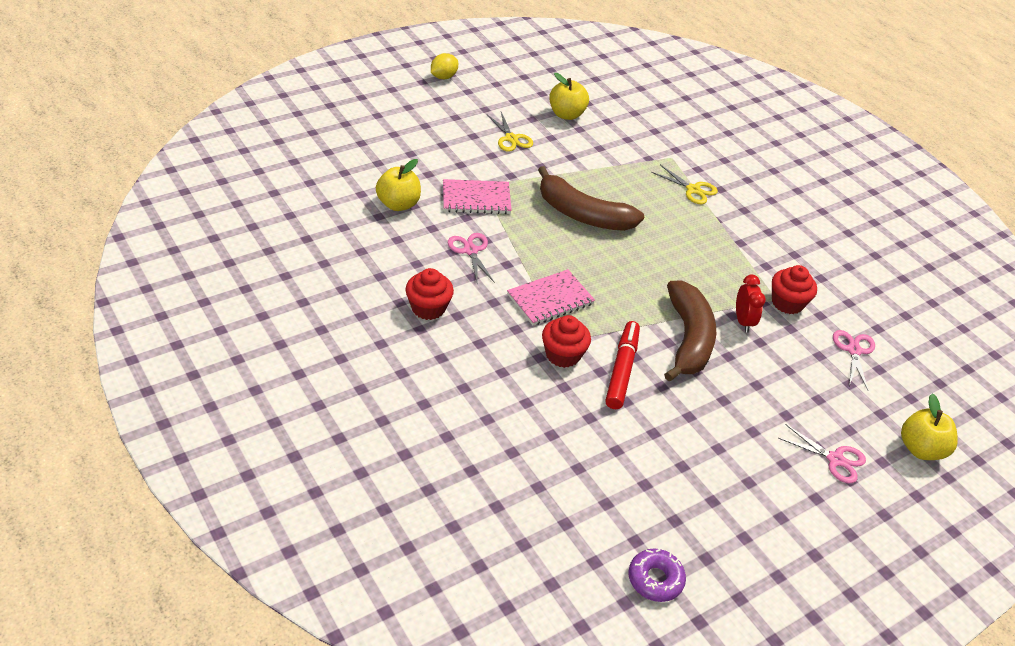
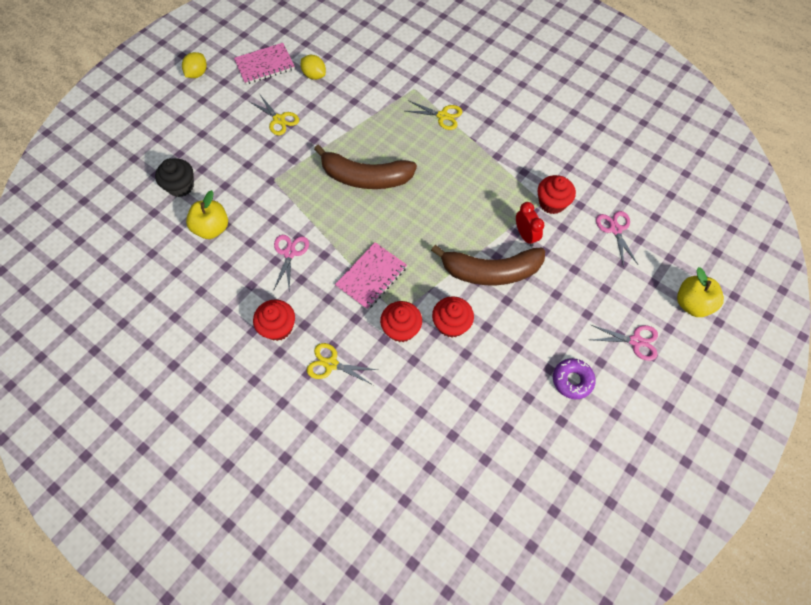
camera: 15 degrees left, 20 degrees up
(382, 160) = (181, 186): none -> black cupcake
(470, 251) = (290, 253): pink scissors -> pink scissors turned 45 degrees clockwise
(470, 358) = (331, 364): none -> yellow scissors
(476, 199) = (274, 196): pink notebook -> pink notebook (265, 65)
(566, 114) = (314, 75): yellow apple -> yellow lemon
(621, 370) = (451, 324): red marker -> red cupcake
(655, 579) = (545, 514): purple donut -> purple donut (572, 380)
(688, 339) = (490, 271): brown banana -> brown banana turned 105 degrees clockwise

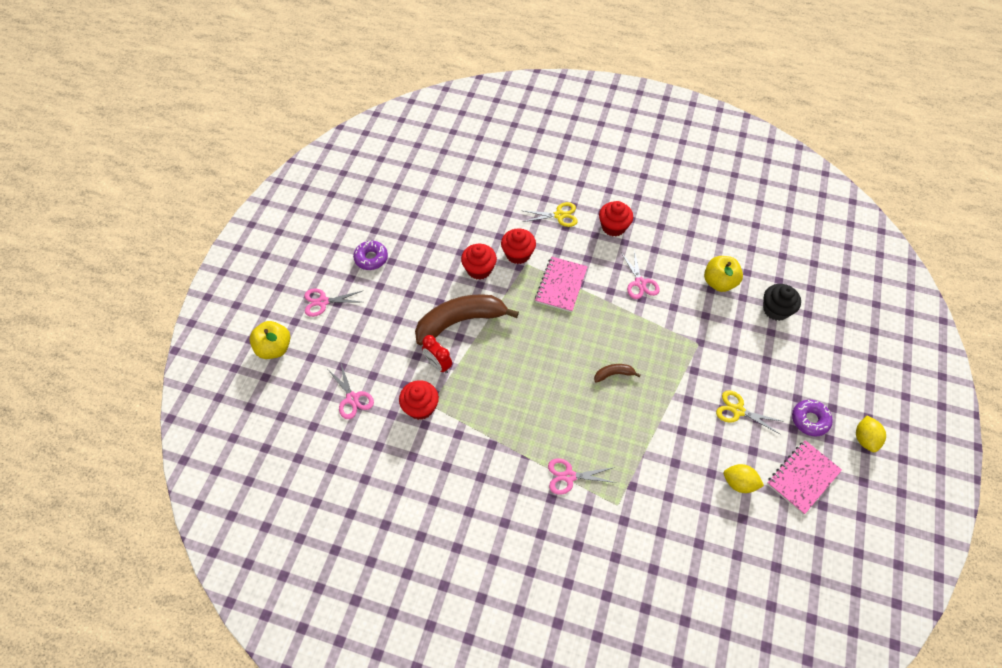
camera: 160 degrees right, 5 degrees down
(227, 97) = (810, 420): none -> purple donut
(365, 177) = (614, 374): brown banana -> brown banana, size x0.43
(442, 116) = (569, 476): yellow scissors -> pink scissors

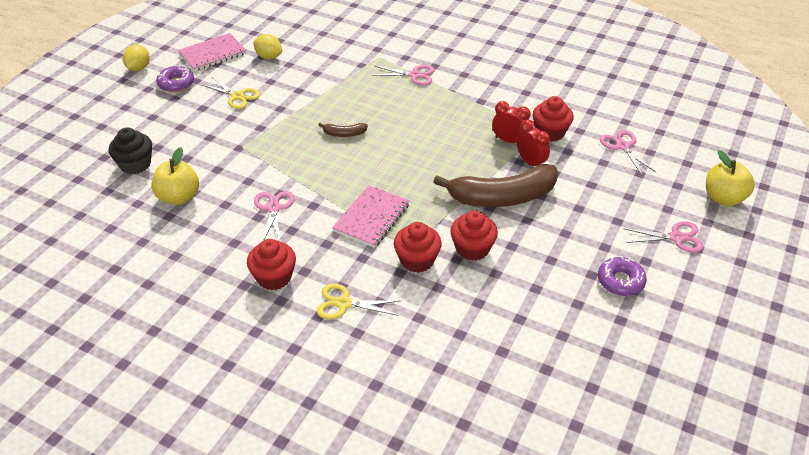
camera: 170 degrees left, 15 degrees down
(459, 389) = (509, 141): none -> red clock

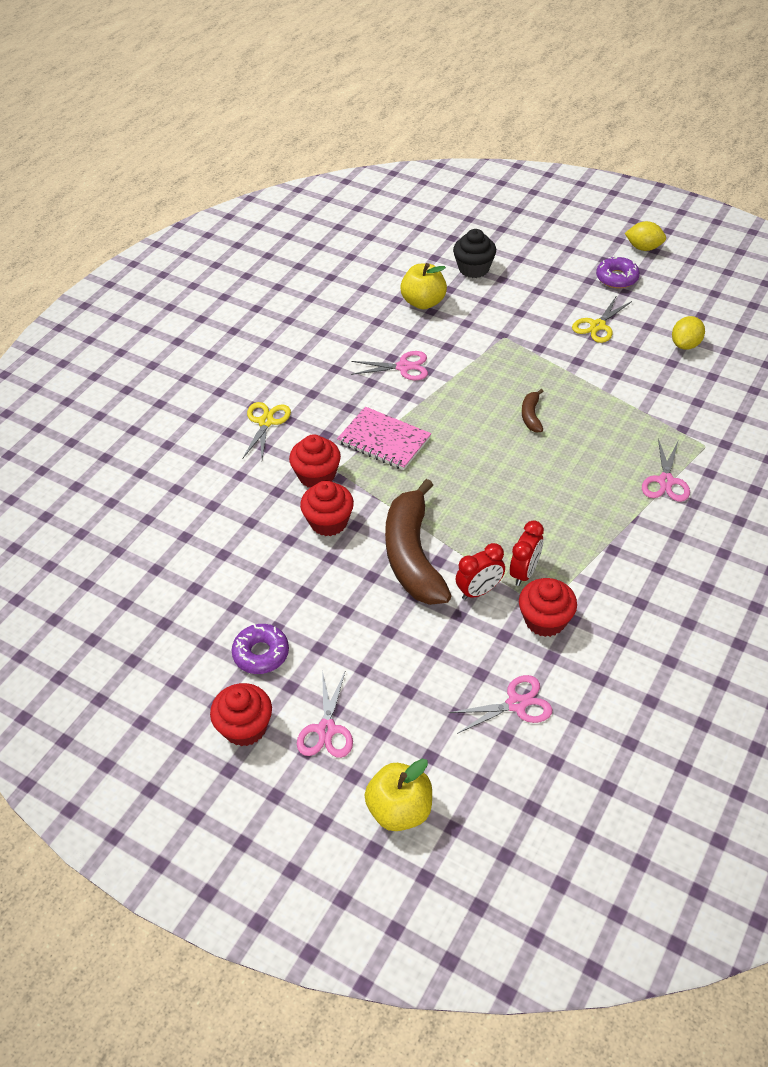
camera: 95 degrees right, 5 degrees up
(213, 54) = (683, 299): pink notebook -> none
(274, 277) = (307, 374): red cupcake -> red cupcake (245, 727)

